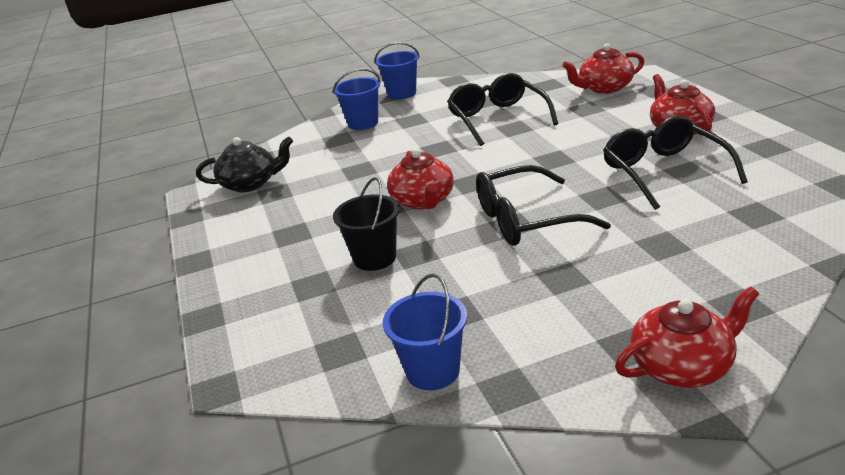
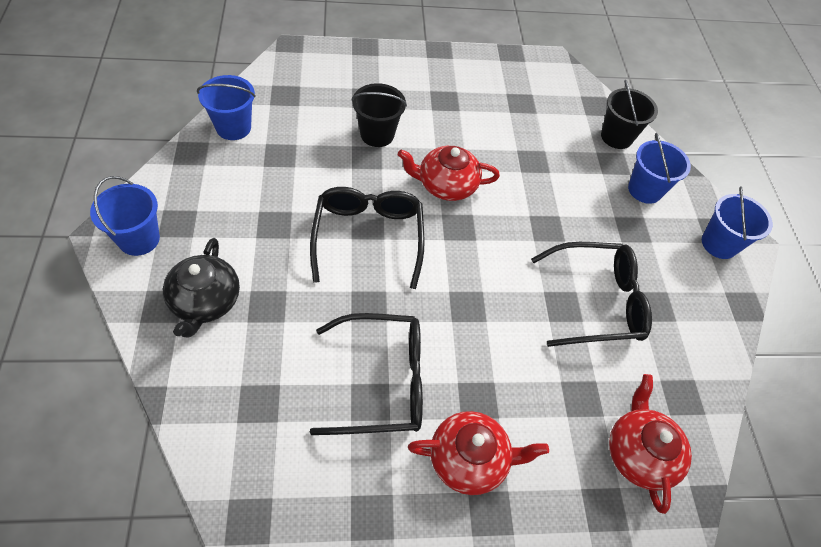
camera: 95 degrees right, 25 degrees up
(251, 183) = (548, 92): black teapot -> black teapot (205, 301)
(302, 143) = (616, 137): none -> black bucket
(683, 366) = (139, 239): red teapot -> blue bucket

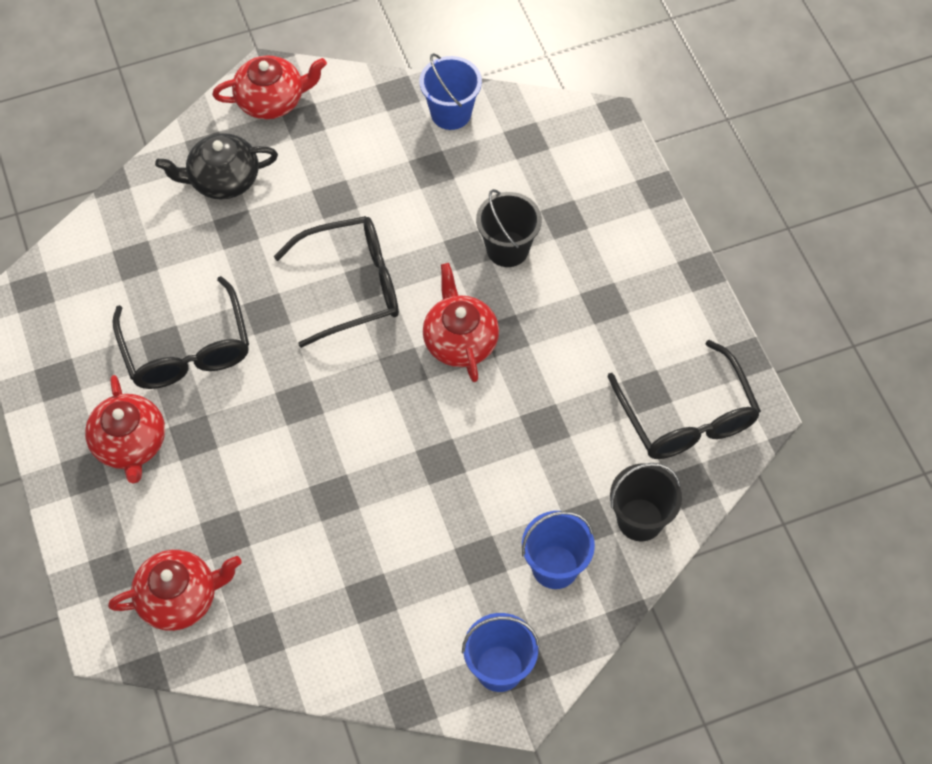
camera: 80 degrees right, 5 degrees up
(139, 239) = (272, 100): blue bucket -> red teapot
(597, 302) = (352, 532): black glasses -> black glasses (687, 417)

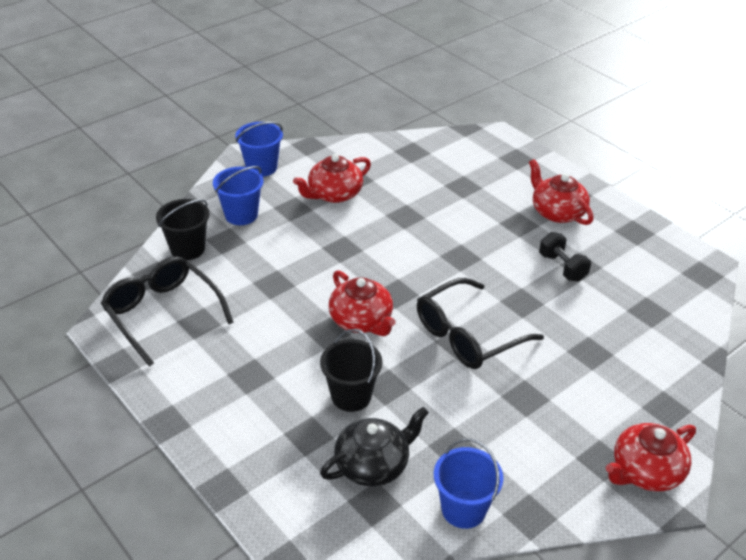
camera: 160 degrees right, 20 degrees down
(179, 597) = (469, 157): red teapot -> red teapot (334, 194)
(186, 349) = (562, 267): black glasses -> black dumbbell
(222, 179) = (632, 387): black teapot -> black teapot (373, 464)

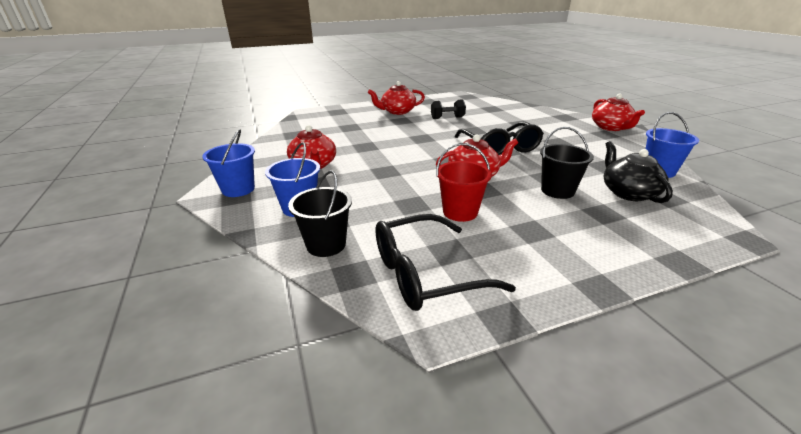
camera: 70 degrees left, 10 degrees down
(270, 320) = (460, 212): none -> red bucket

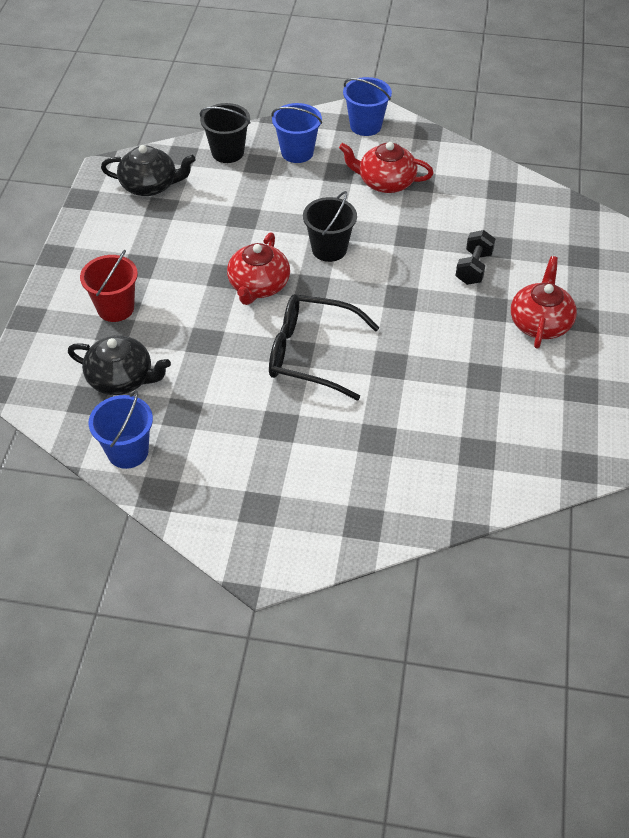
camera: 120 degrees right, 20 degrees up
(425, 274) = (150, 185): black glasses -> black teapot
(447, 118) = (466, 366): black dumbbell -> black dumbbell (473, 268)
(460, 212) = (204, 239): red bucket -> red bucket (115, 308)
(557, 191) = (174, 328): black bucket -> black bucket (329, 249)
(611, 127) = (274, 542): red teapot -> none

